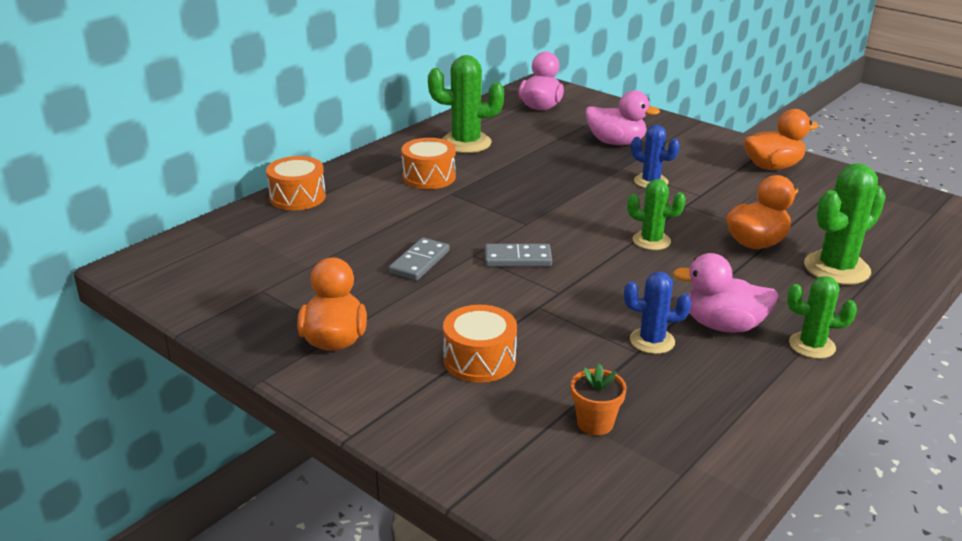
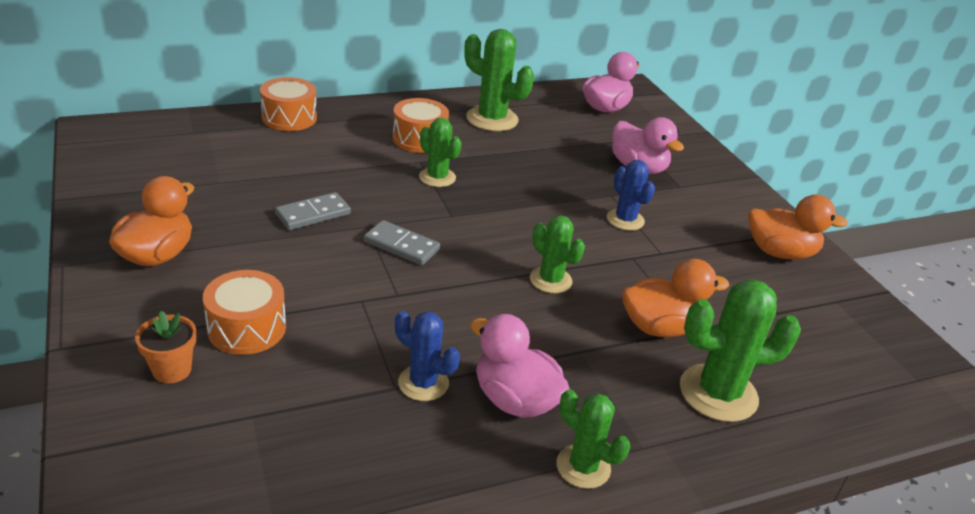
camera: 25 degrees right, 5 degrees up
(480, 200) = (437, 177): none -> green cactus
(595, 423) = (266, 440): orange flower pot -> orange flower pot (172, 370)

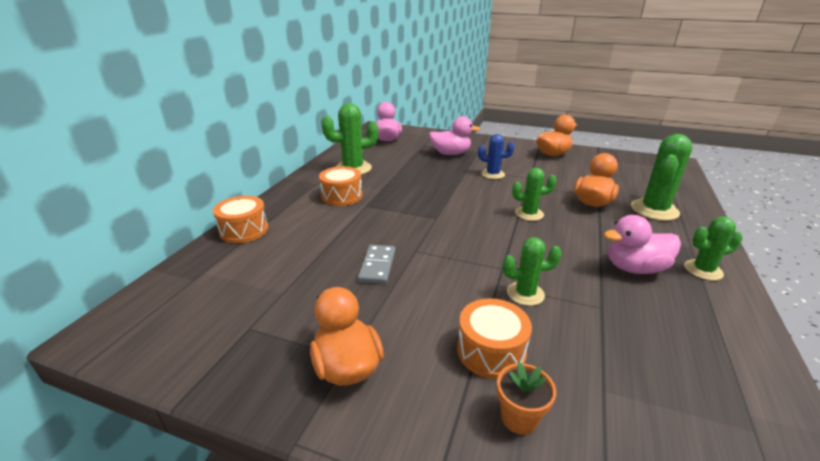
camera: 45 degrees left, 5 degrees down
(401, 246) = (450, 246): grey domino -> none
(423, 383) = (602, 294): blue cactus -> none
(437, 177) = (391, 207): green cactus -> green cactus (525, 294)

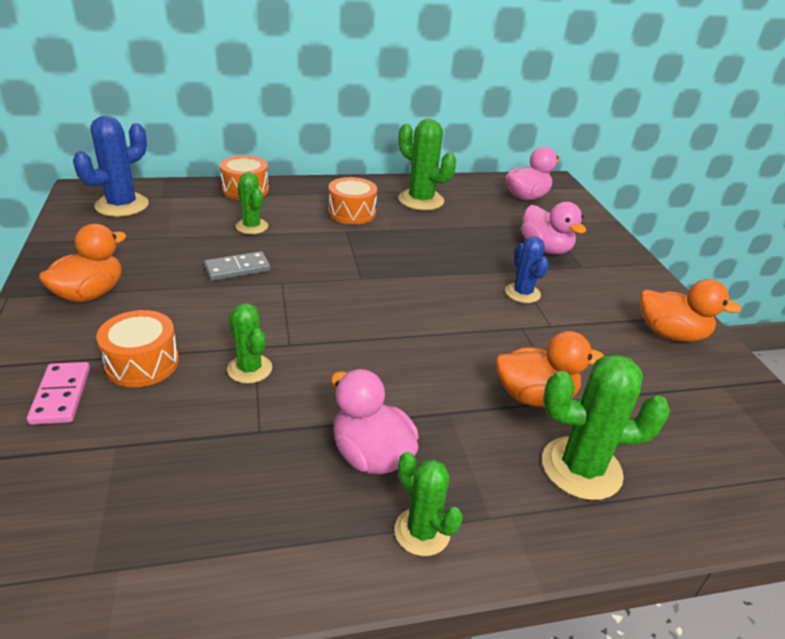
camera: 55 degrees right, 5 degrees up
(178, 310) = (122, 205): none -> blue cactus
(519, 418) = (61, 395): orange flower pot -> pink domino
(529, 214) = (437, 342): green cactus -> green cactus (252, 226)

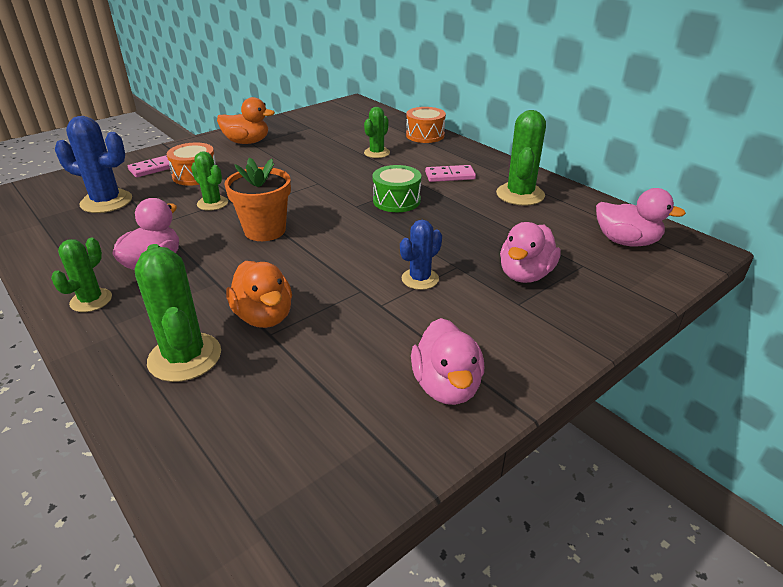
camera: 65 degrees right, 0 degrees up
(122, 205) = (350, 115): blue cactus -> blue cactus (106, 202)
(237, 269) = (317, 166): grey domino -> none
(249, 369) = (212, 203): green cactus -> green cactus turned 75 degrees counterclockwise
(352, 213) = (450, 176): orange drum -> pink domino
(361, 348) = (265, 230): none -> orange flower pot
(373, 254) = (396, 200): none -> green drum
(670, 334) = (446, 386): orange duck -> pink duck

